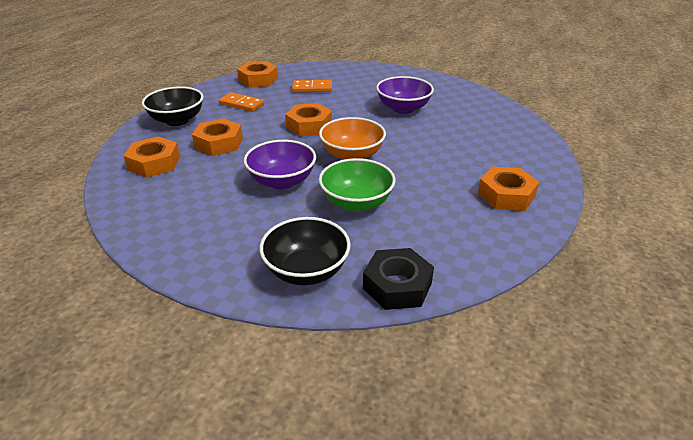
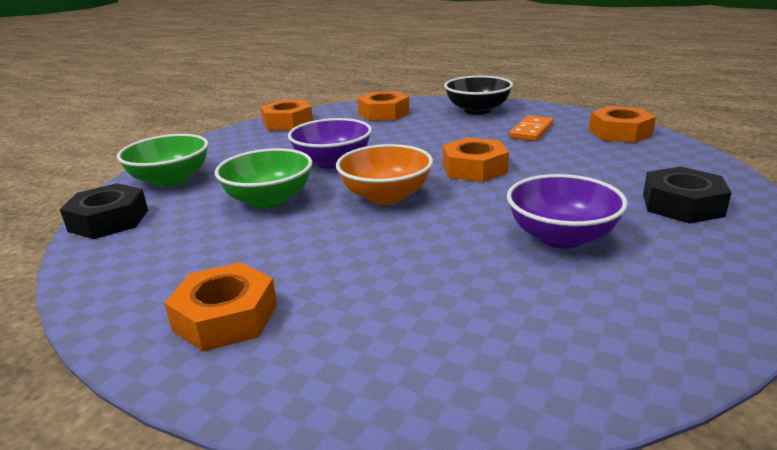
camera: 95 degrees right, 10 degrees down
(219, 143) = (423, 130): orange nut -> orange nut (287, 122)
(306, 271) = (171, 180): black bowl -> green bowl
(312, 88) = (611, 165): orange domino -> none
(366, 80) = (682, 205): none -> black nut

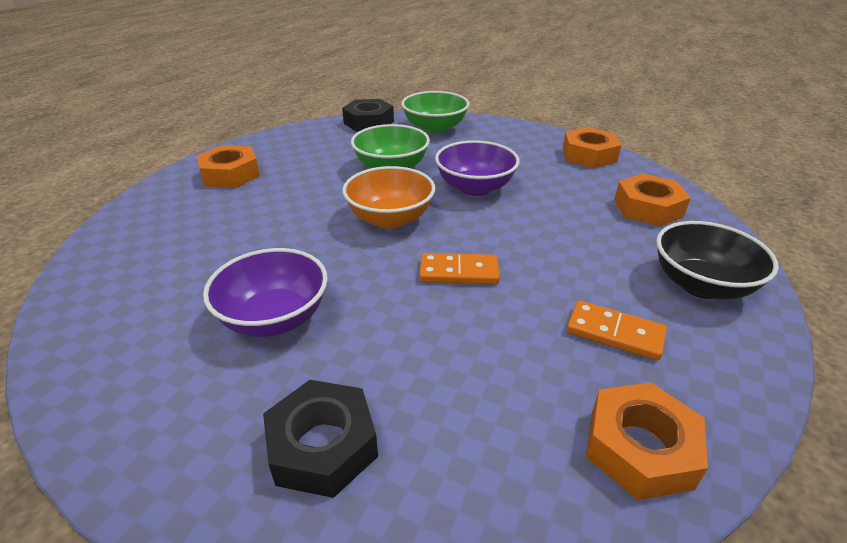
camera: 85 degrees right, 10 degrees up
(474, 168) = (459, 272): orange nut -> orange domino

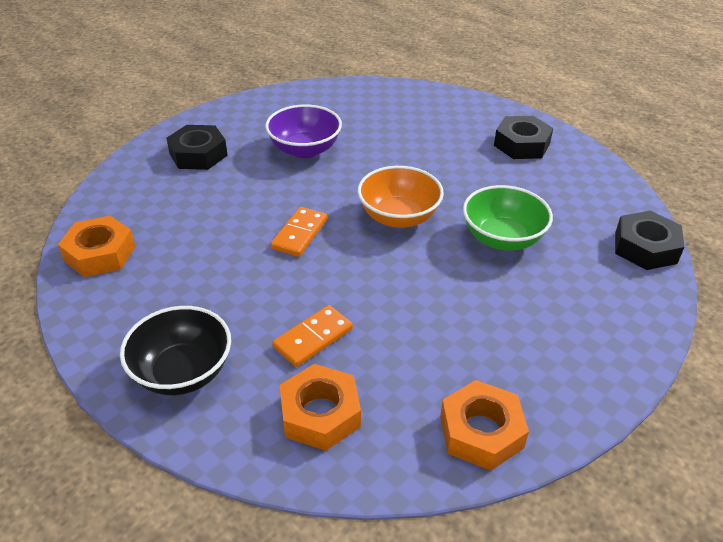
camera: 110 degrees right, 5 degrees up
(230, 174) = (521, 144): orange nut -> black nut
(434, 128) = (614, 301): green bowl -> none
(475, 188) = (433, 286): purple bowl -> none
(614, 333) = (179, 287): orange domino -> orange domino (313, 338)

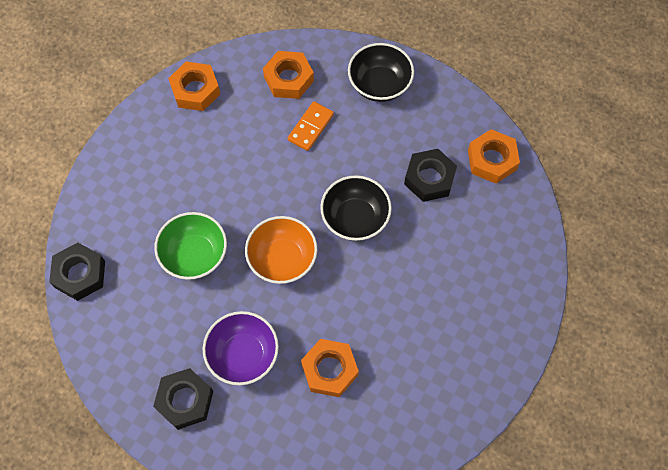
camera: 165 degrees right, 25 degrees up
(198, 154) = (487, 297): black nut -> black nut (429, 178)
(299, 234) = (355, 218): orange domino -> black bowl
(305, 149) = (393, 332): purple bowl -> purple bowl (243, 355)
(377, 139) = (329, 370): none -> orange nut

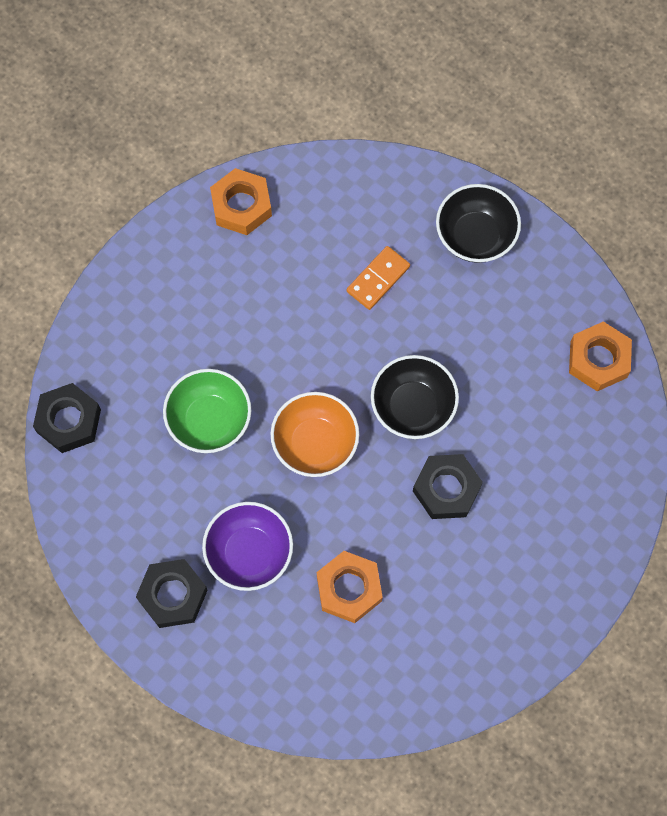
camera: 10 degrees right, 5 degrees up
(288, 79) = (361, 209): orange nut -> none
(429, 178) = (514, 371): black nut -> black nut (446, 489)

